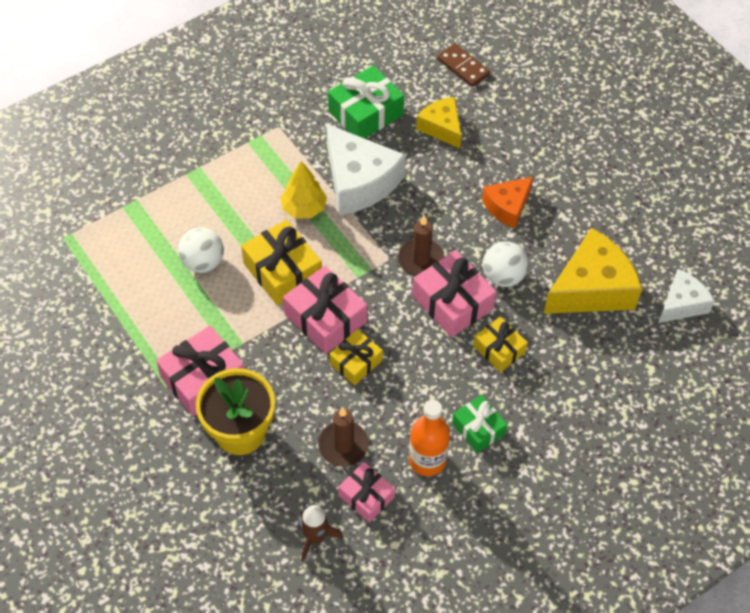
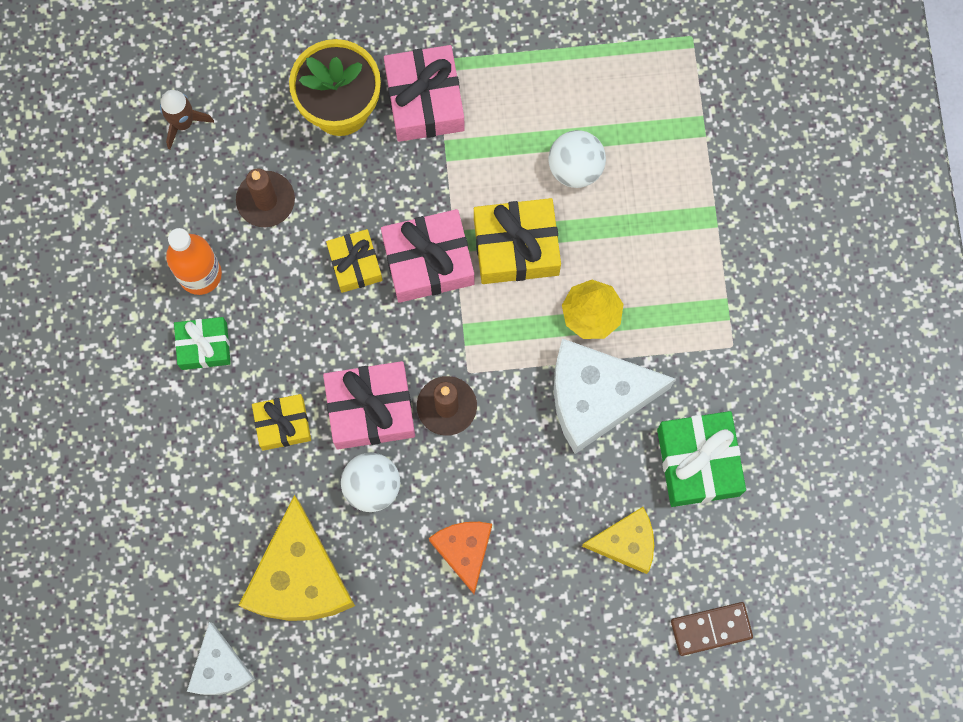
camera: 120 degrees right, 20 degrees up
(366, 496) = (197, 193): pink gift -> none

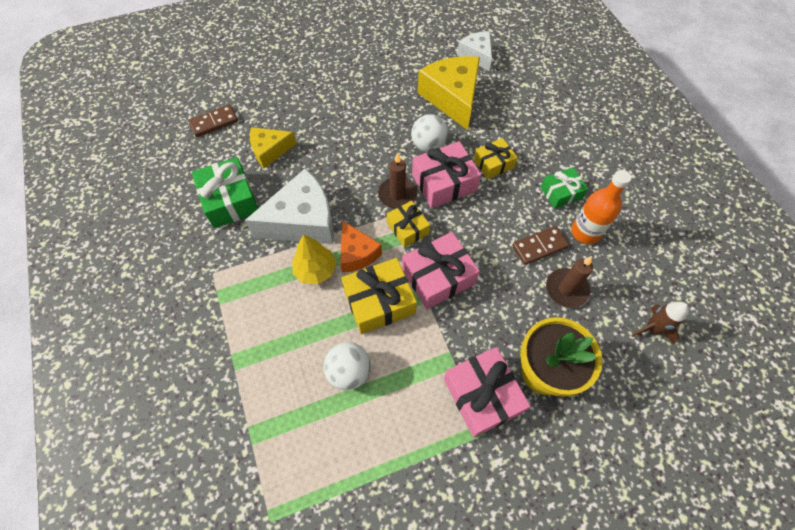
camera: 165 degrees right, 15 degrees down
(274, 270) = (539, 246): none -> brown domino
(355, 264) = (487, 263): yellow gift -> yellow gift (407, 228)
(464, 551) = (364, 127): orange cheese -> orange cheese (357, 253)

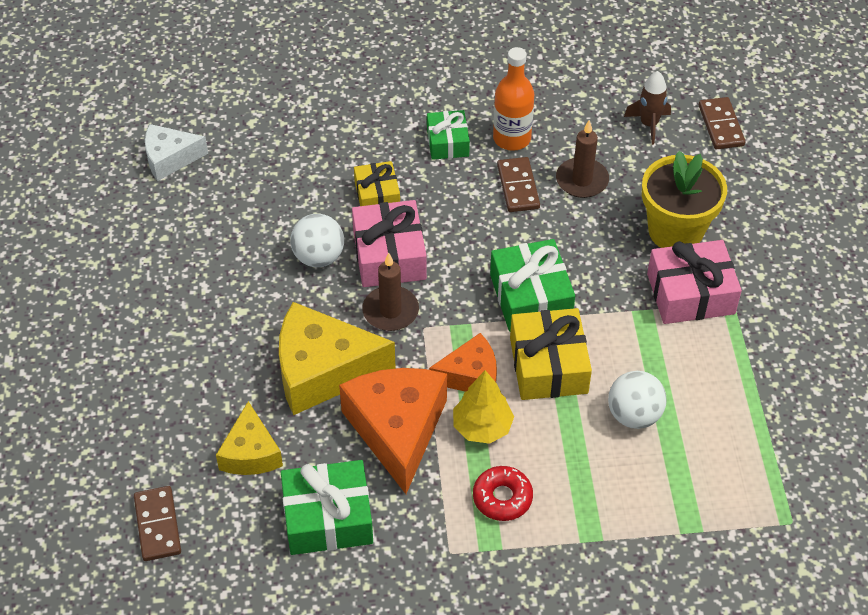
camera: 75 degrees left, 10 degrees down
(260, 295) = (502, 498): none -> red donut
(302, 221) = (397, 430): white cheese -> orange cheese
(407, 228) = (449, 312): yellow gift -> none
(438, 277) = (530, 297): pink gift -> green gift
(452, 98) = (241, 208): yellow cheese -> yellow cheese (322, 371)
(683, 390) = (720, 125): none -> brown domino

